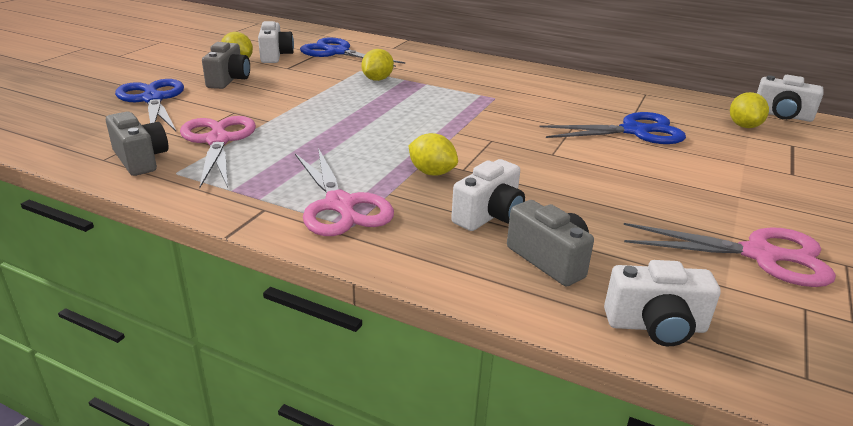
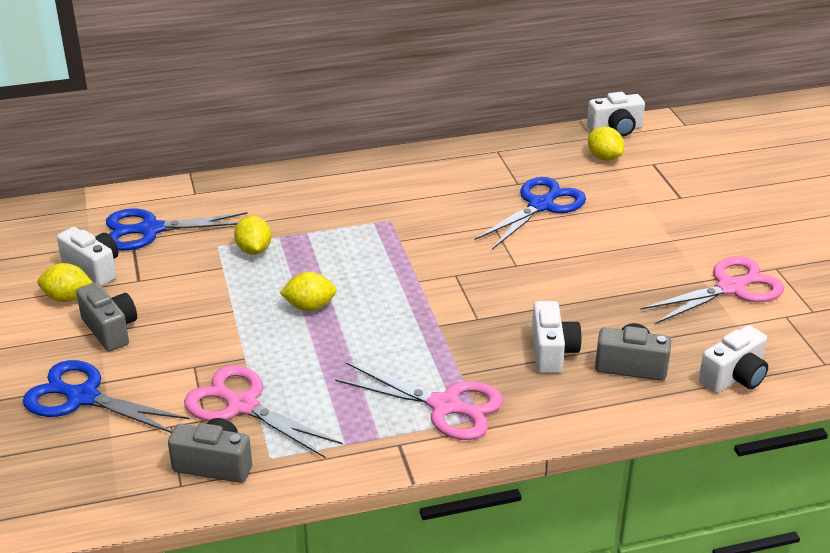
camera: 40 degrees left, 5 degrees up
(432, 172) = (461, 335): yellow lemon -> yellow lemon (309, 307)

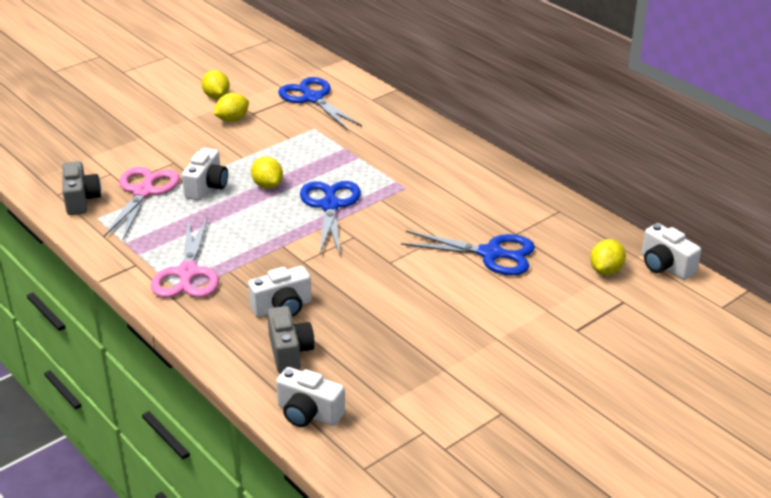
camera: 65 degrees right, 0 degrees up
(83, 397) = (121, 135): blue scissors -> blue scissors (330, 206)
(93, 269) = (253, 94): white camera -> white camera (207, 187)
(110, 330) = (193, 121): grey camera -> none
(254, 250) = (320, 143): yellow lemon -> yellow lemon (232, 119)
(730, 288) = (444, 388): pink scissors -> none

